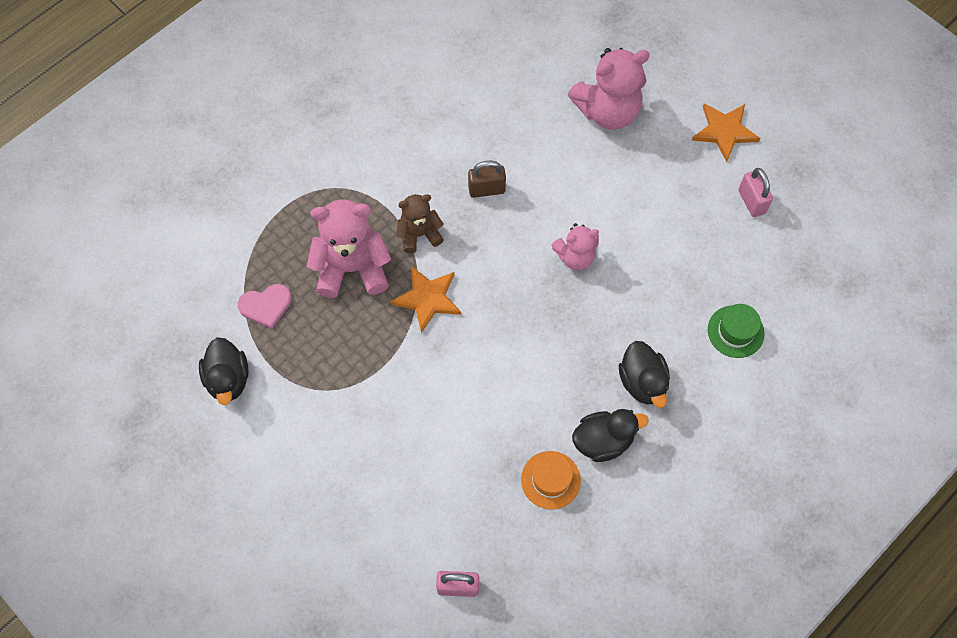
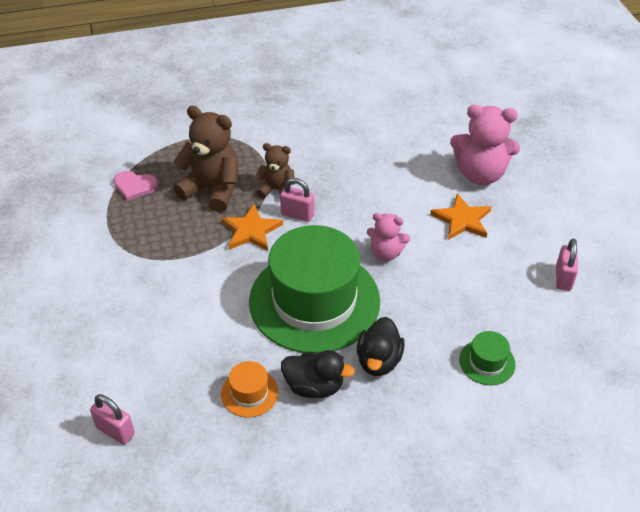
camera: 30 degrees right, 20 degrees down
(228, 379) = (72, 216): black duck -> none
(352, 268) = (212, 190): pink teddy bear -> brown teddy bear
(460, 254) = (297, 214): none -> pink padlock
(486, 189) = (348, 184): brown padlock -> none
(544, 348) = (314, 301): none -> green hat
(724, 131) = (570, 223): orange star -> orange star (462, 220)

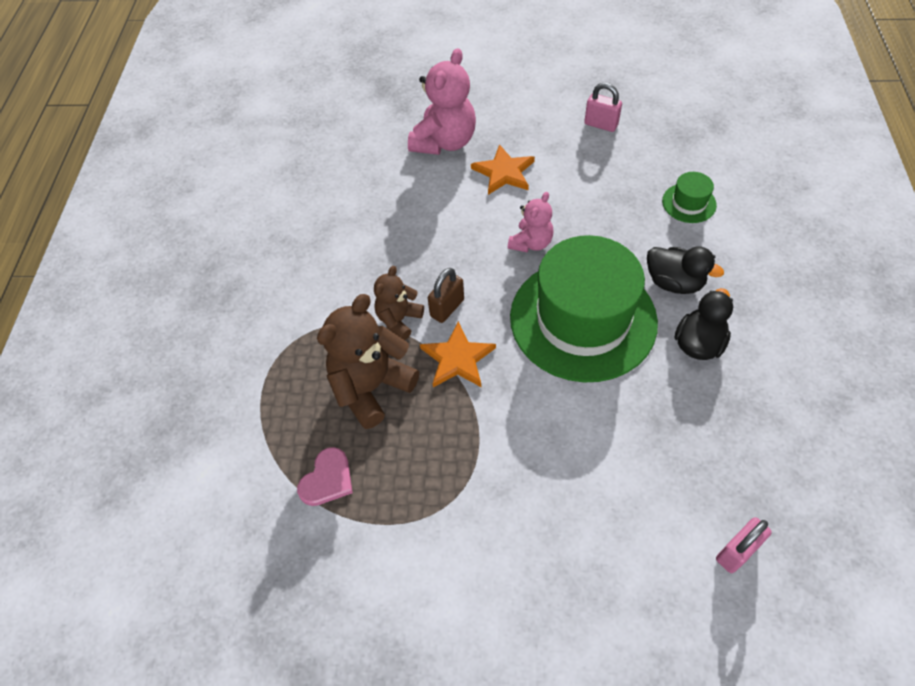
camera: 70 degrees left, 10 degrees up
(249, 393) = (699, 403): orange hat -> none
(297, 214) = (447, 308): pink padlock -> brown padlock

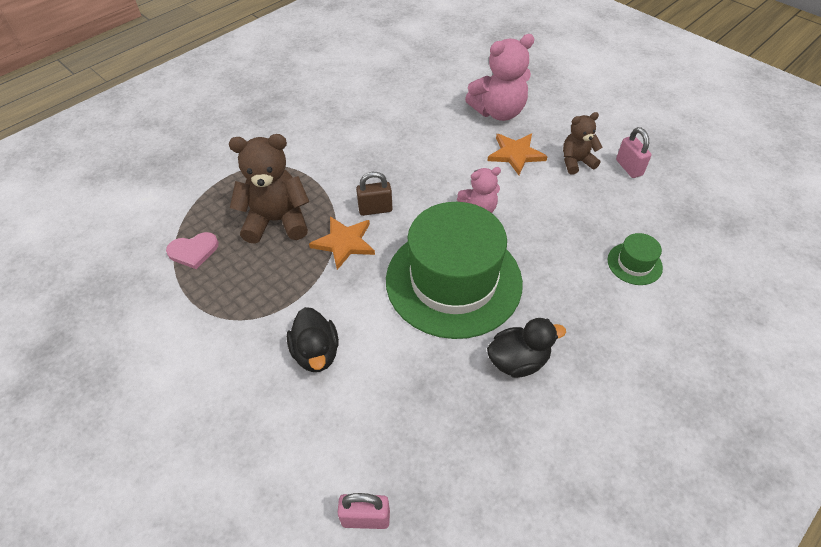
camera: 40 degrees right, 5 degrees down
(399, 320) = (339, 195): brown teddy bear -> brown teddy bear (576, 162)
(674, 282) = (552, 307): black duck -> black duck (316, 353)

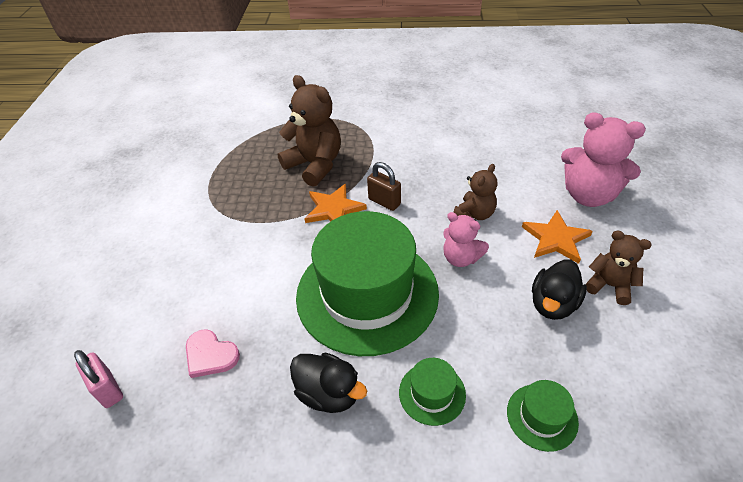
camera: 50 degrees right, 5 degrees down
(193, 251) = (249, 150): pink heart -> pink heart (210, 355)
(316, 353) = (223, 264): black duck -> black duck (553, 304)
(448, 173) = (474, 214): none -> brown teddy bear
(571, 303) = (432, 393): none -> green hat
(629, 168) = (664, 331): pink padlock -> none

